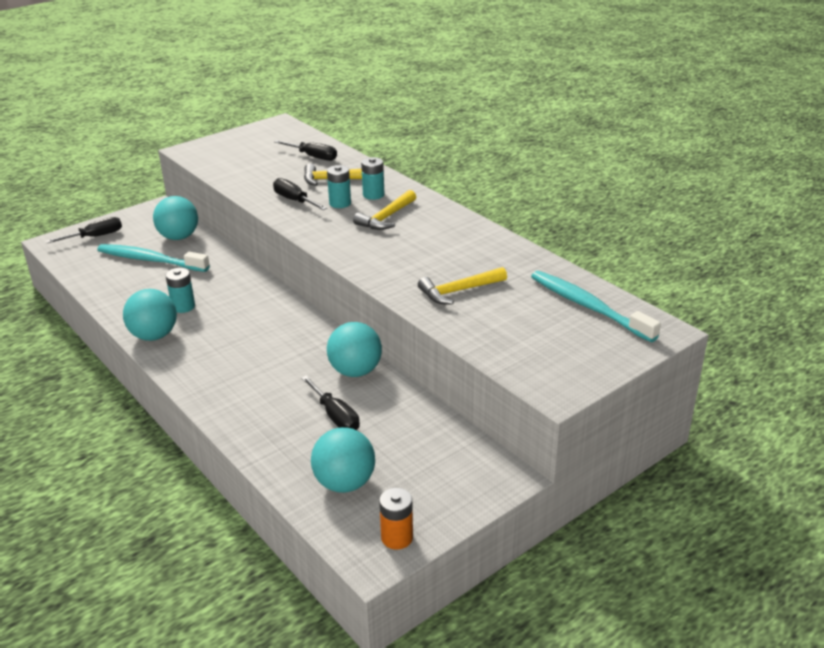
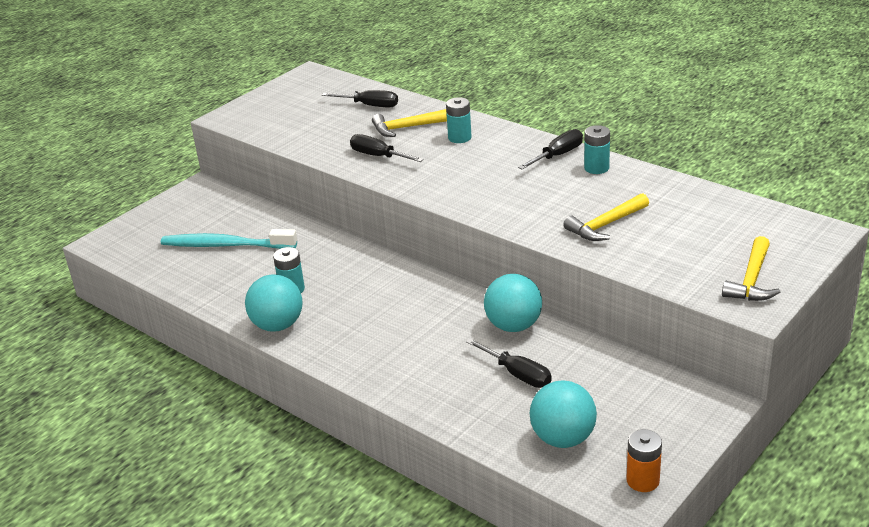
camera: 10 degrees left, 0 degrees up
(95, 237) = (147, 229): black screwdriver -> black screwdriver (557, 155)
(179, 237) = (243, 215): turquoise ball -> none
(340, 203) = (429, 152): turquoise battery -> turquoise battery (596, 168)
(386, 217) = (487, 160): yellow hammer -> yellow hammer (751, 280)
(588, 307) = (742, 220): turquoise toothbrush -> none

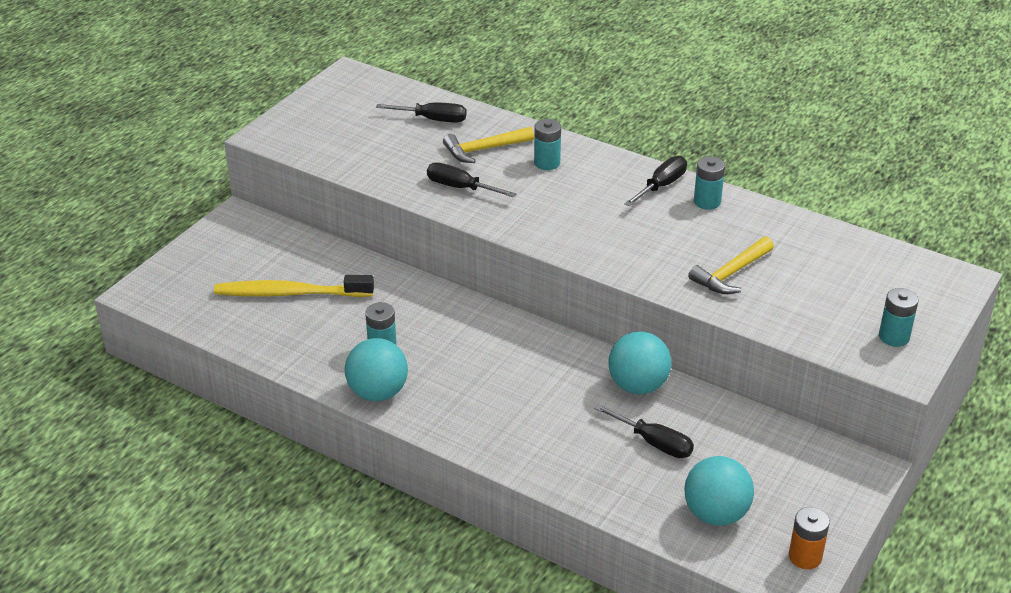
camera: 10 degrees left, 5 degrees up
(226, 245) = (290, 293): turquoise toothbrush -> yellow toothbrush
(751, 280) = (894, 337): yellow hammer -> turquoise battery

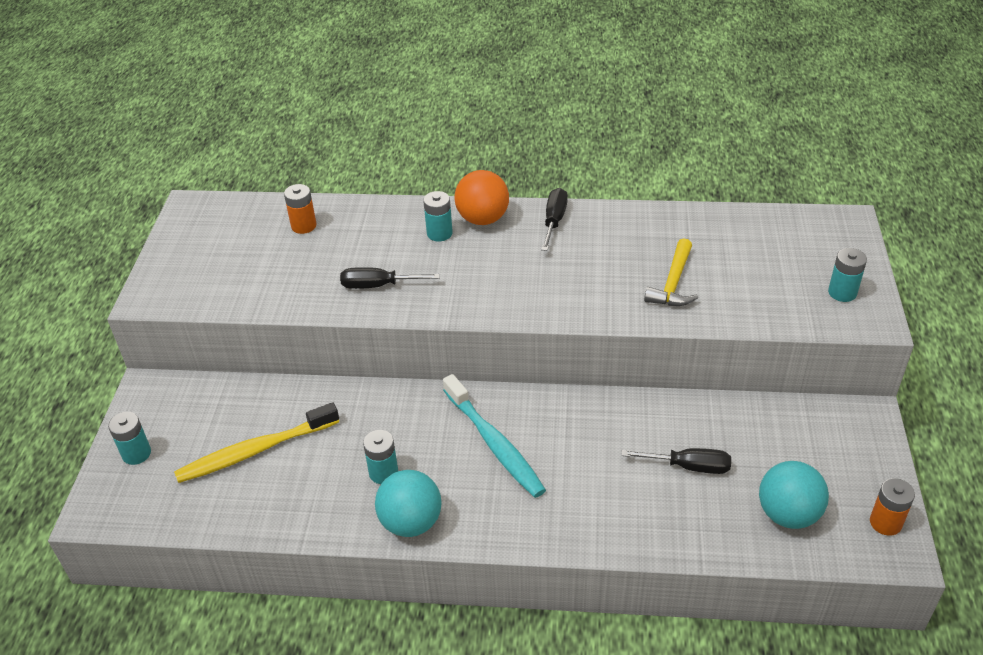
camera: 25 degrees left, 5 degrees up
(432, 119) = (303, 226): black screwdriver -> orange battery
(484, 149) = (373, 239): yellow hammer -> none
(493, 360) = (494, 443): none -> turquoise toothbrush
(596, 163) = (483, 219): none -> orange ball
(638, 386) = (636, 416): turquoise ball -> none
(707, 202) = (603, 222): turquoise battery -> turquoise battery (136, 453)

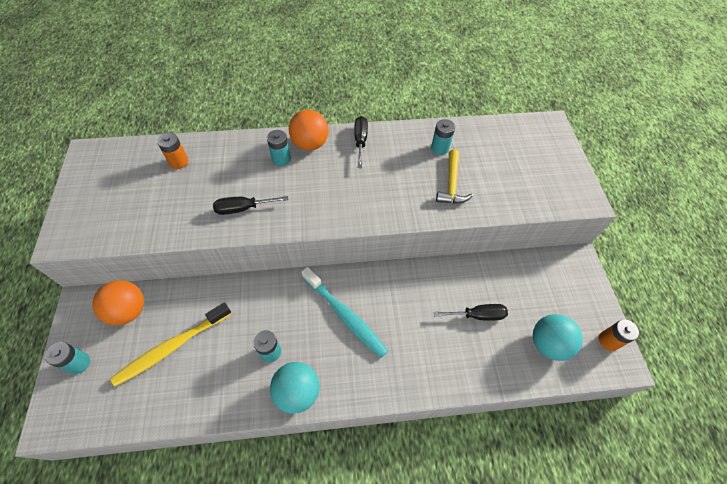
camera: 15 degrees left, 15 degrees up
(206, 404) = (129, 311): none -> orange ball
(842, 292) = (562, 180): turquoise battery -> turquoise battery (440, 148)

